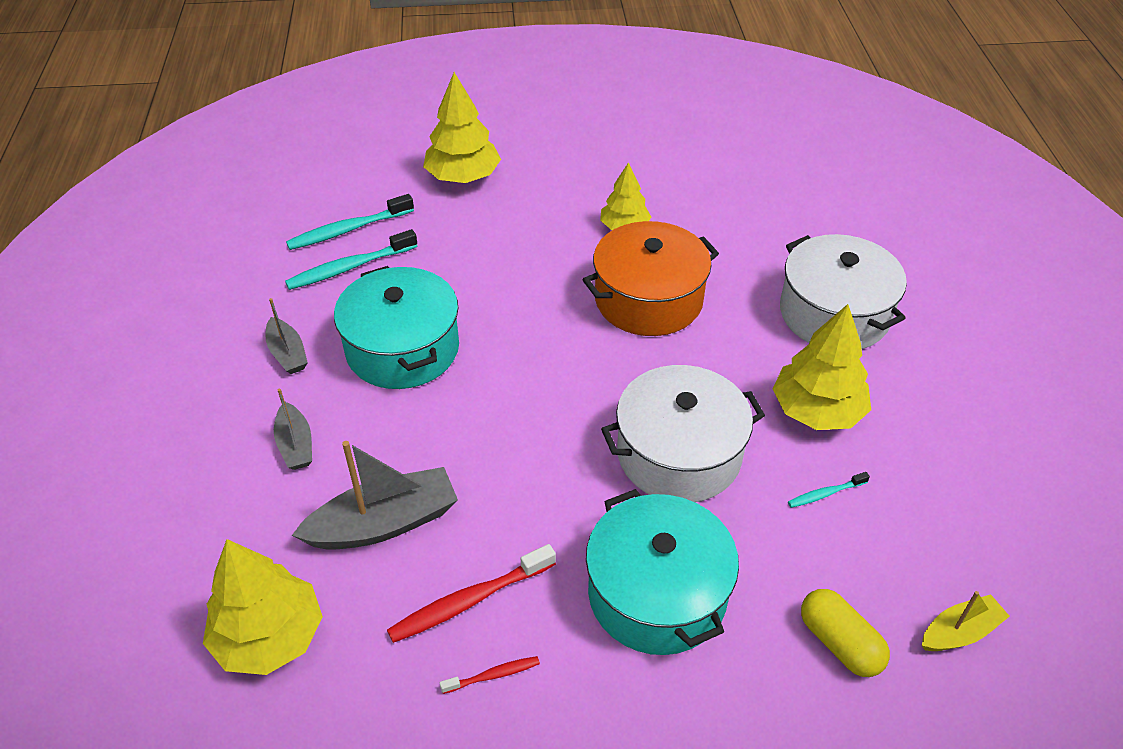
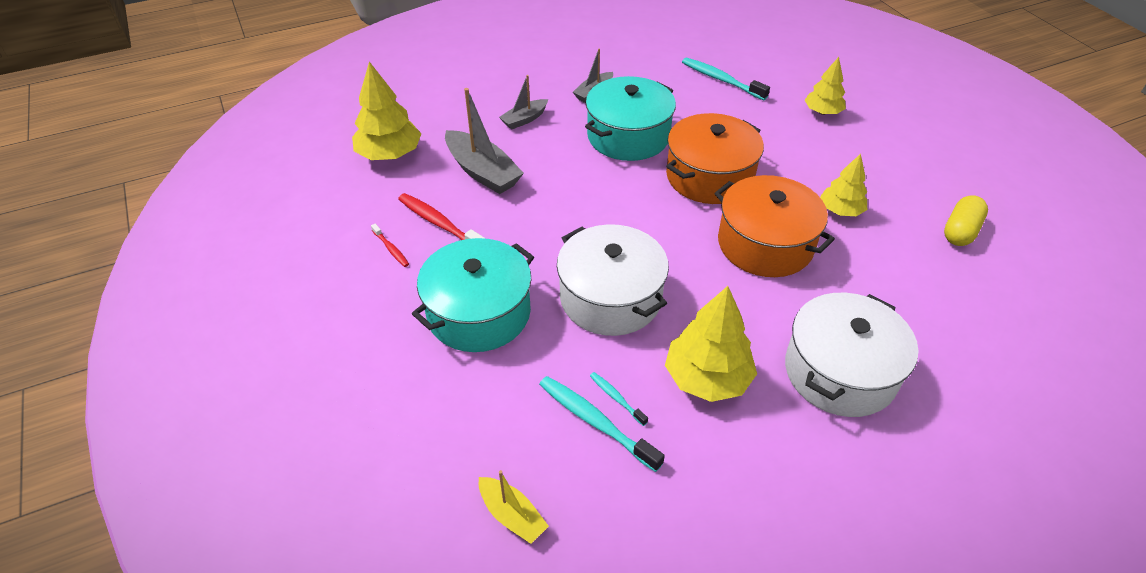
camera: 70 degrees right, 0 degrees up
(349, 267) = (686, 91): turquoise toothbrush -> turquoise toothbrush (595, 421)
(463, 177) = (822, 112): yellow tree -> yellow tree, size x0.63
(519, 303) = (709, 176): none -> orange pot
(839, 643) = (473, 429): yellow capsule -> yellow capsule (960, 231)

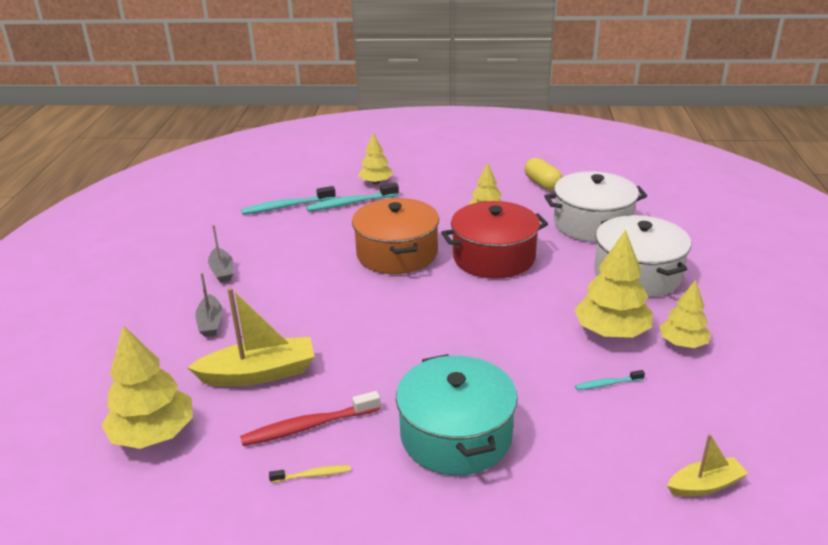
camera: 60 degrees left, 15 degrees down
(391, 249) = (313, 475): red toothbrush -> yellow toothbrush
(482, 172) = (259, 373): grey boat -> yellow boat
(595, 421) = (626, 404): turquoise toothbrush -> turquoise toothbrush (350, 203)
(610, 298) = (495, 350): white pot -> white pot (592, 224)
(628, 136) = (304, 274): turquoise pot -> none
(733, 447) = (682, 343): none -> yellow tree
(765, 244) = (494, 257): orange pot -> red pot

